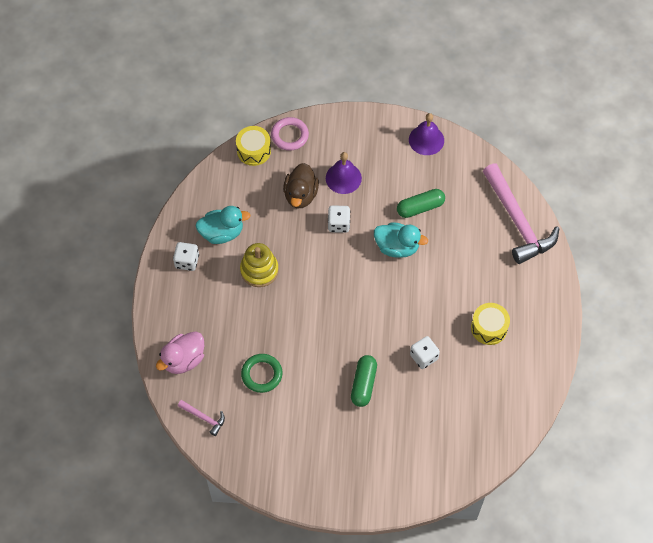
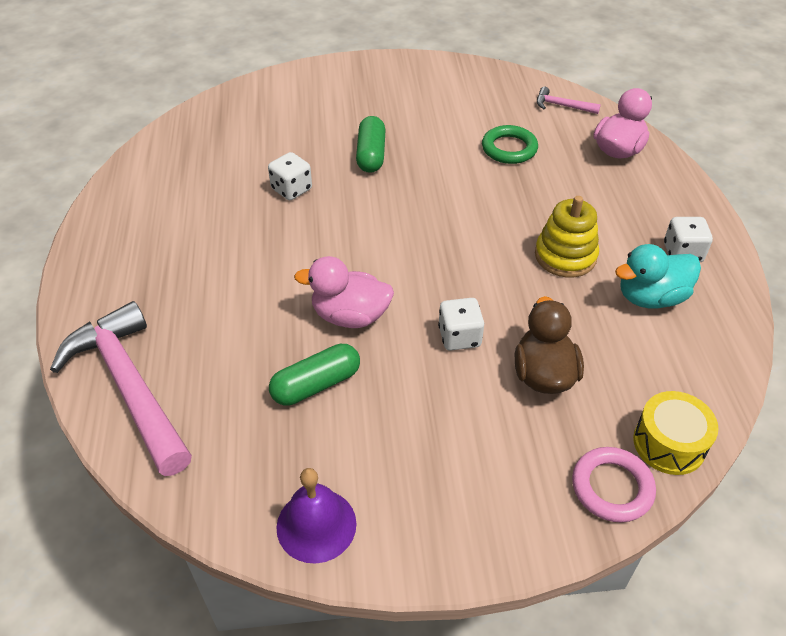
camera: 170 degrees right, 15 degrees down
(343, 178) = (473, 417): purple bell -> none
(397, 247) = (350, 316): turquoise duck -> pink duck
(489, 328) = (194, 231): yellow drum -> none

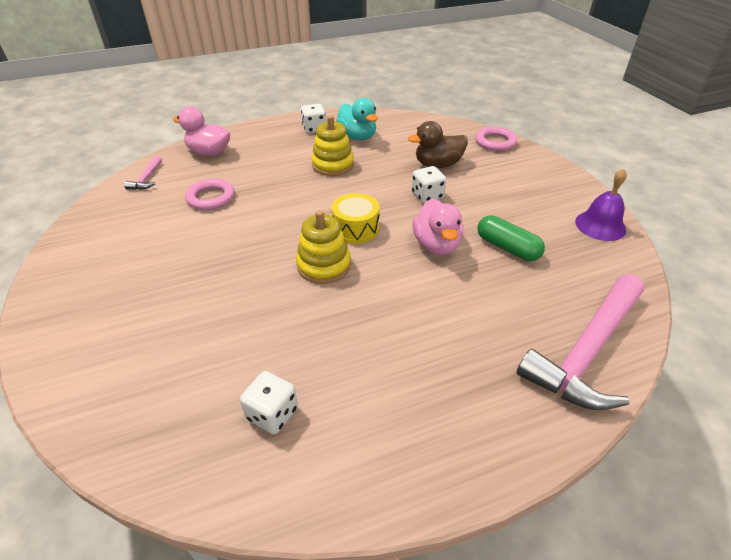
camera: 105 degrees left, 5 degrees down
(291, 189) = (293, 317): white dice -> white dice (272, 414)
(354, 218) = (324, 265): none -> yellow stacking toy
(371, 154) = (227, 274): green capsule -> none
(509, 148) = (211, 198): green ring -> pink ring
(669, 443) = (457, 130): yellow drum -> yellow drum (355, 229)

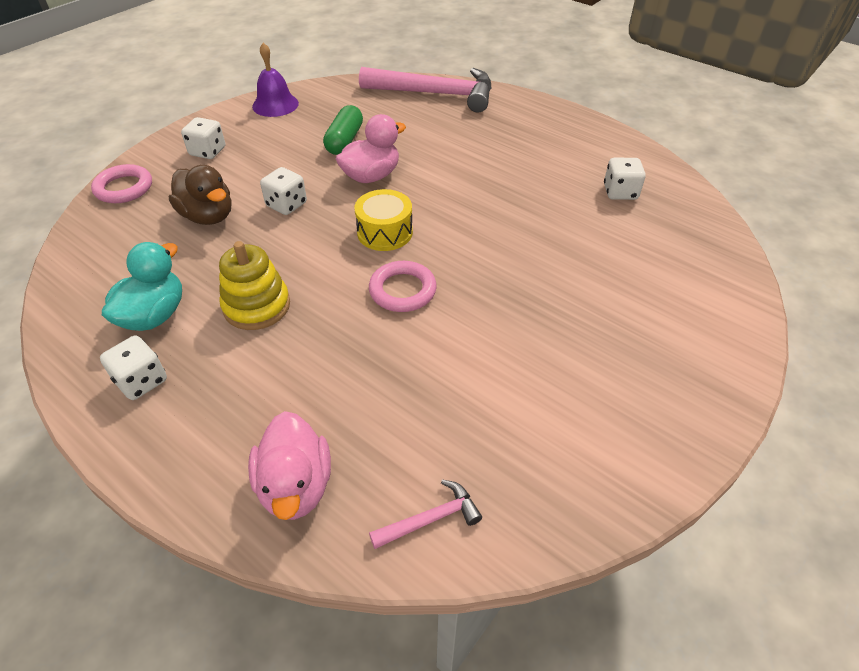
camera: 120 degrees left, 5 degrees up
(211, 198) = (420, 391): pink ring -> pink ring (402, 290)
(324, 265) = (459, 230): yellow stacking toy -> none
(527, 178) = (208, 151): none -> white dice

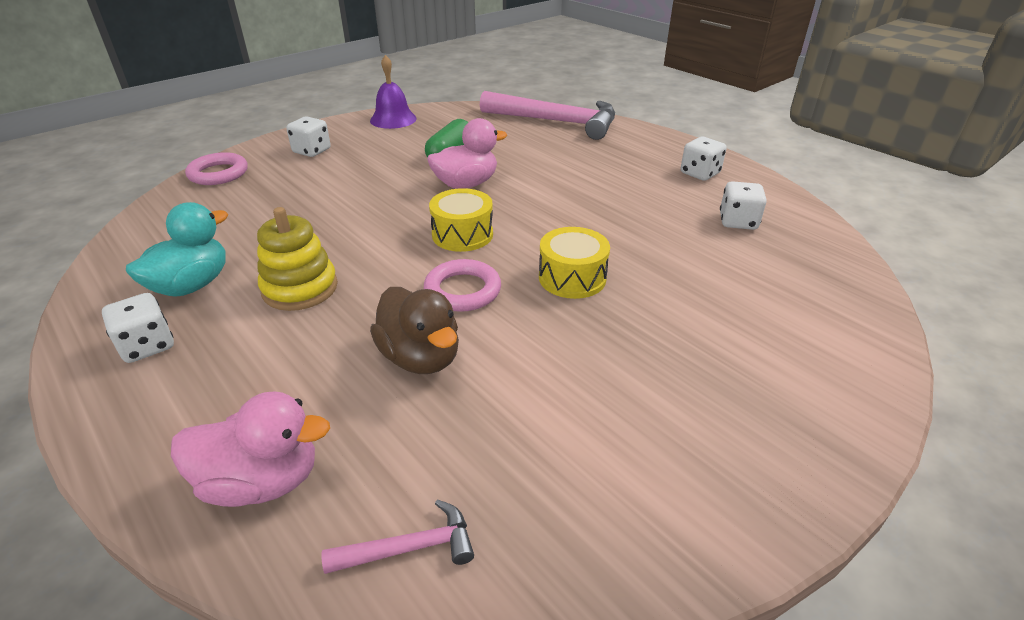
camera: 10 degrees right, 10 degrees down
(208, 216) = (287, 204): brown duck -> brown duck (420, 357)
(286, 205) = (369, 201): white dice -> white dice (700, 173)
(296, 486) = (262, 481): pink duck -> pink duck turned 90 degrees counterclockwise
(493, 266) = (572, 278): none -> yellow drum

